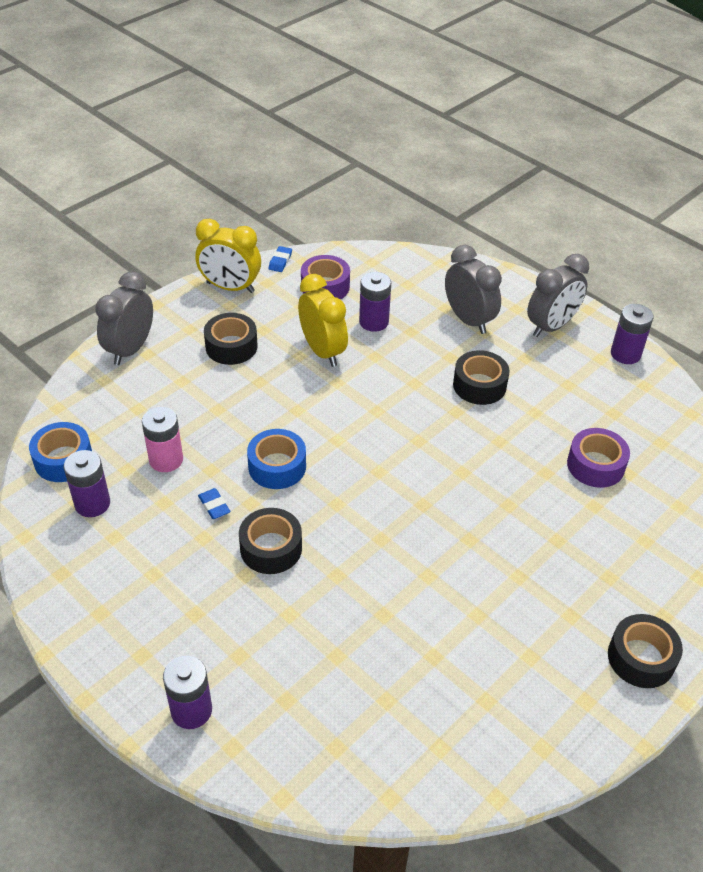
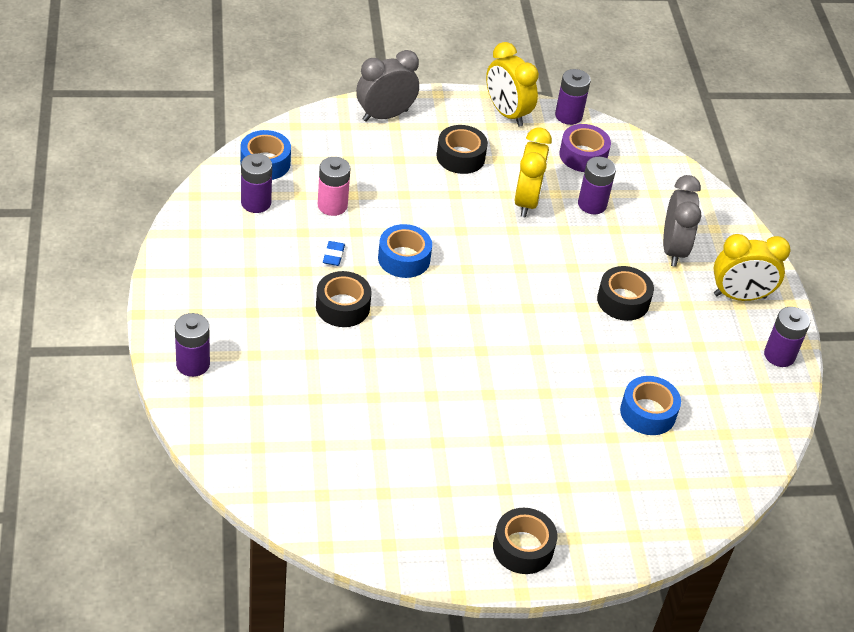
camera: 35 degrees right, 0 degrees up
(280, 261) = (568, 116): blue eraser -> purple battery
(551, 326) = (739, 296): grey clock -> yellow clock
(595, 465) = (648, 413): purple tape -> blue tape

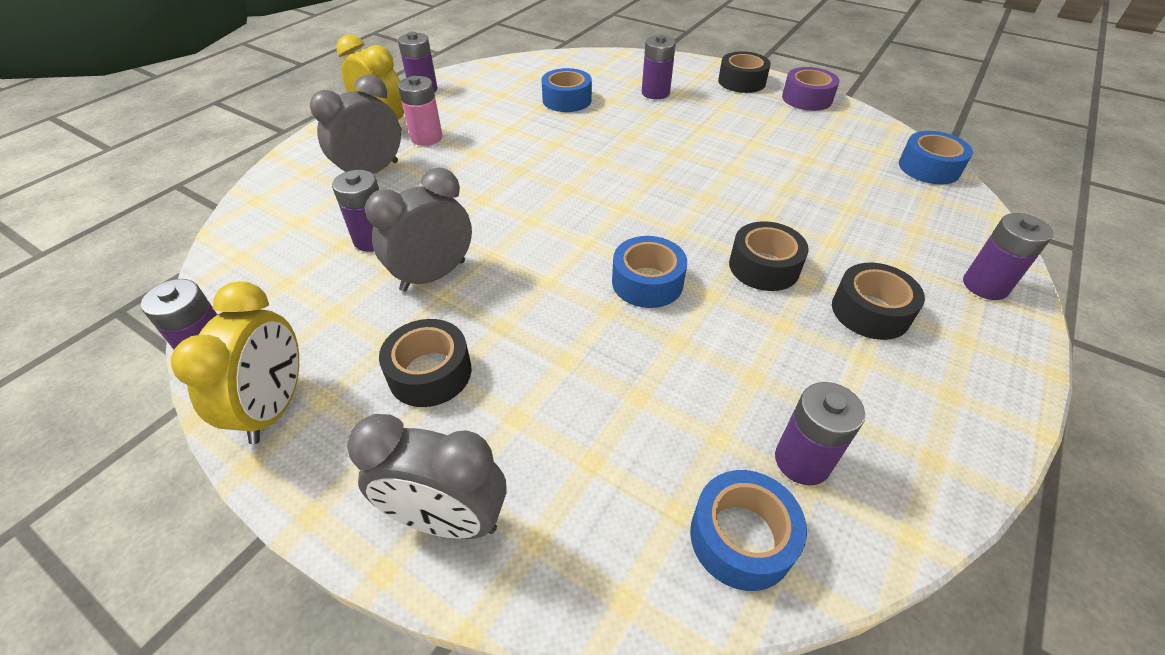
camera: 135 degrees left, 0 degrees up
(271, 488) = (929, 168): none -> blue tape
(332, 205) = (682, 394): pink battery -> pink battery (426, 138)
(333, 255) = (733, 325): blue eraser -> none
(526, 201) = (433, 275): yellow clock -> grey clock
(583, 155) = (291, 294): purple tape -> purple tape (807, 98)
(585, 472) = (655, 93): none -> purple battery
(623, 300) = (478, 159): black tape -> black tape (870, 311)

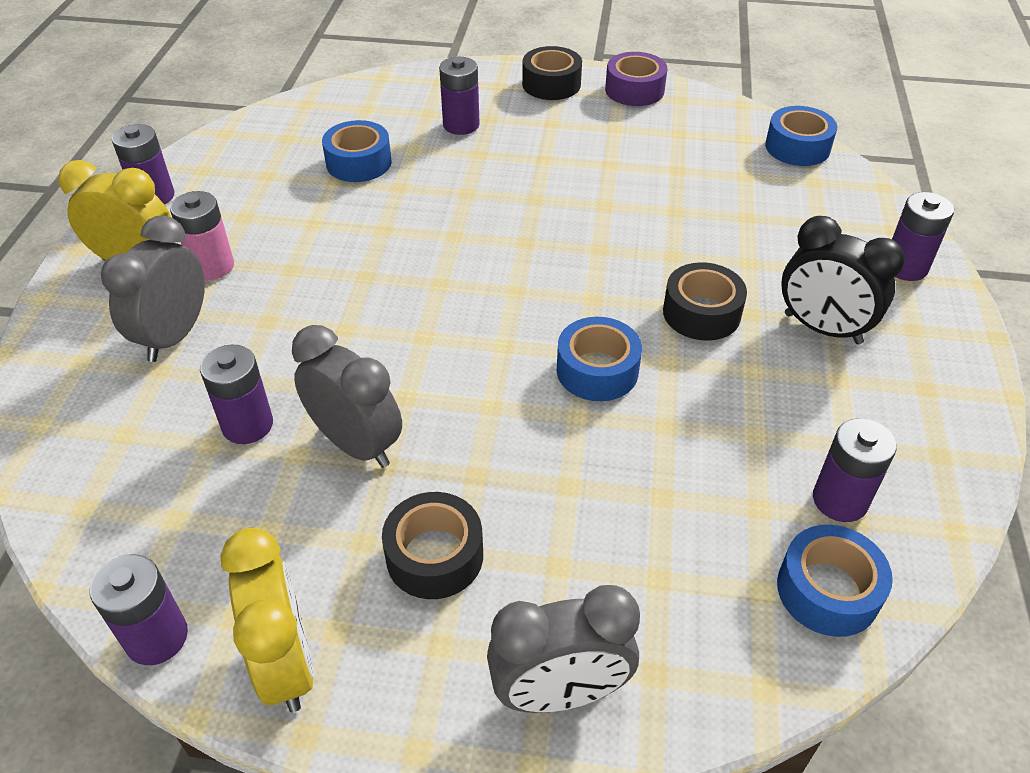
camera: 25 degrees left, 0 degrees up
(433, 275) = (356, 444): grey clock -> grey clock turned 105 degrees clockwise
(870, 311) = (822, 329): black tape -> black clock

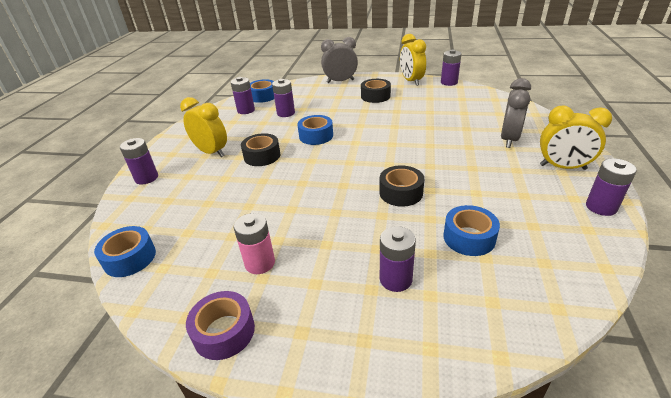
camera: 175 degrees left, 10 degrees down
(212, 266) = (518, 167): pink battery -> pink battery (260, 263)
(247, 425) = (453, 117): purple battery -> purple battery (286, 113)
(356, 444) = (409, 114): grey clock -> none
(551, 84) = (307, 342): black tape -> black tape (401, 193)
(822, 329) = (211, 152): black clock -> yellow clock

